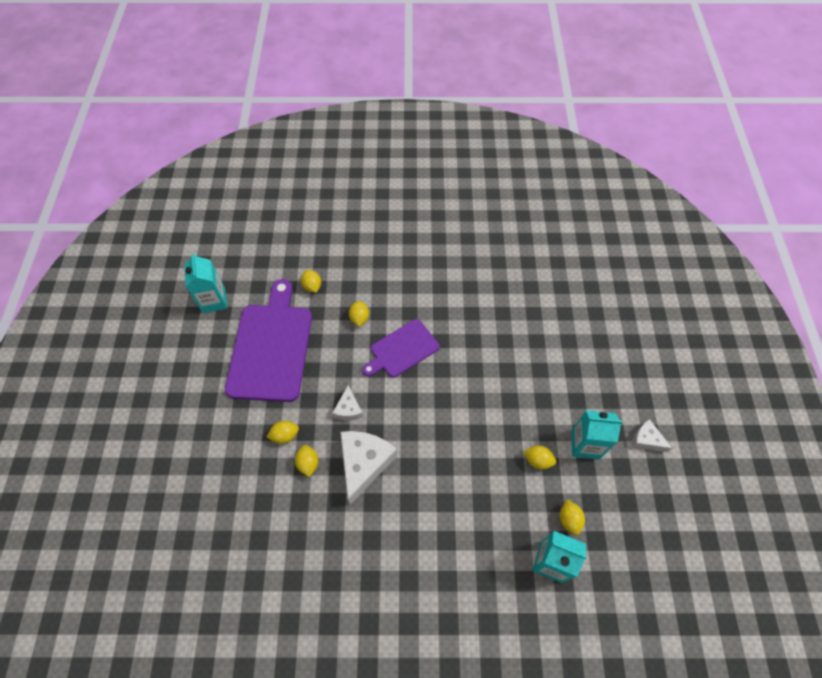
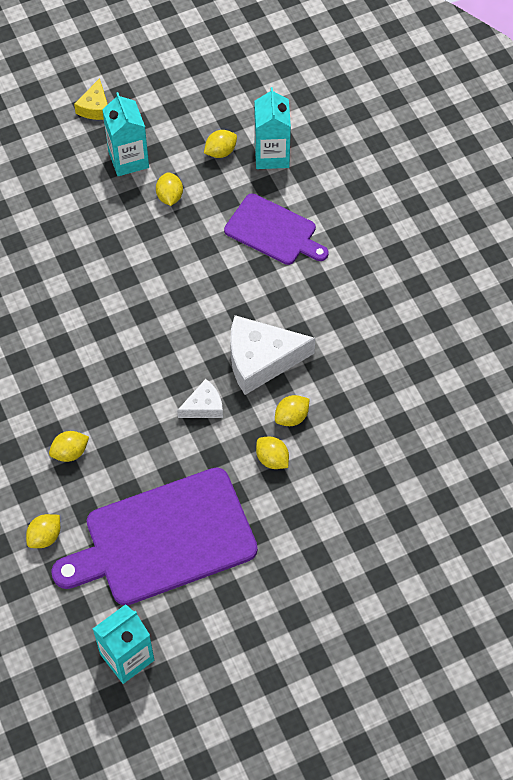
camera: 115 degrees left, 0 degrees up
(402, 349) = (94, 382): purple cutting board -> purple cutting board (273, 231)
(646, 440) = (95, 107): white cheese -> yellow cheese

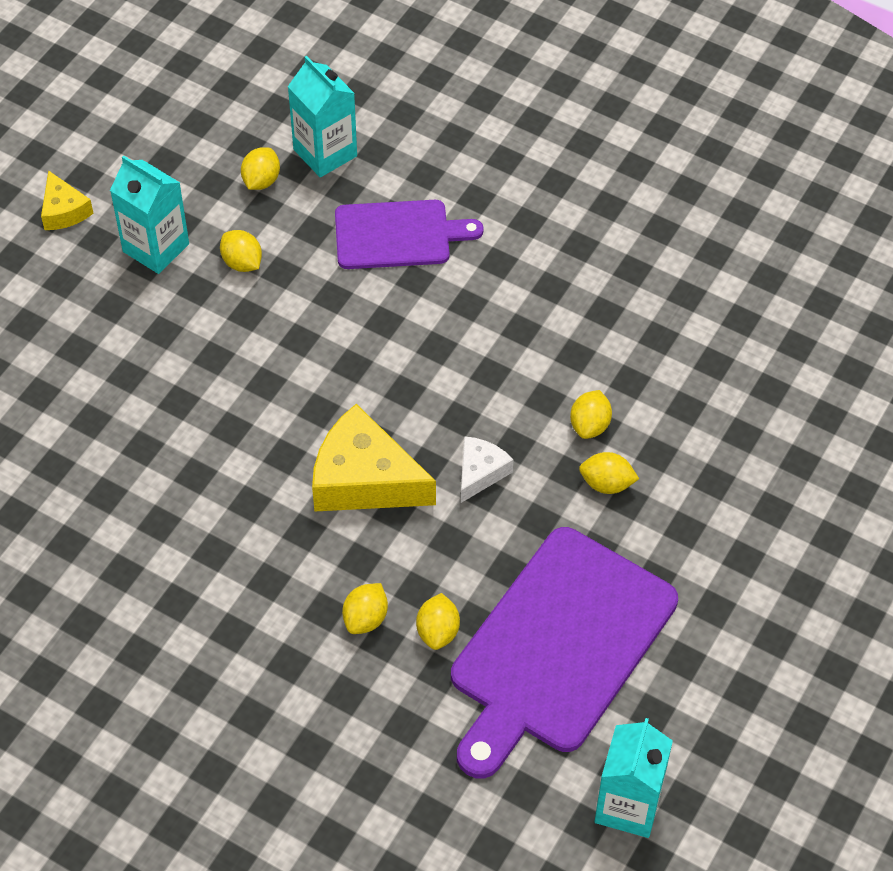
camera: 35 degrees left, 5 degrees down
(45, 537) = (417, 732): yellow lemon -> yellow lemon (438, 631)
(135, 369) = (364, 479): none -> yellow cheese
(261, 360) = (502, 383): white cheese -> none

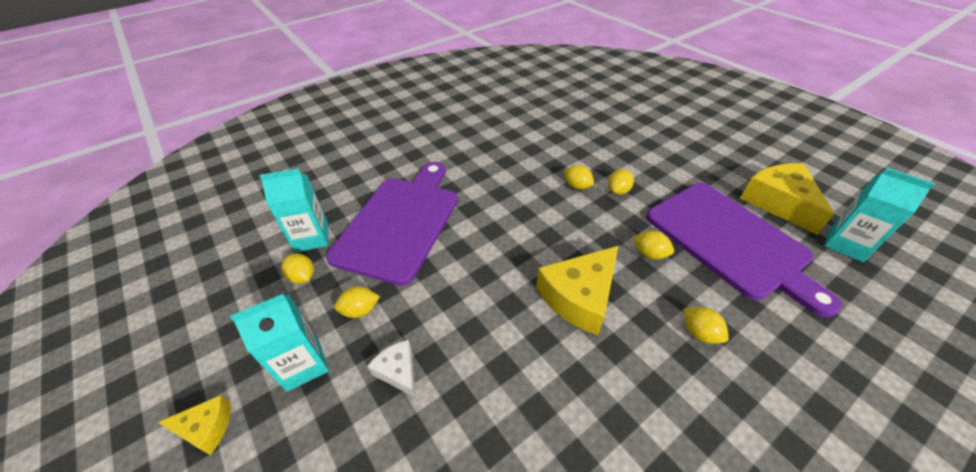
camera: 65 degrees left, 10 degrees down
(398, 235) = (400, 223): purple cutting board -> purple cutting board, size x1.71
(438, 631) = (714, 295): yellow lemon -> yellow lemon (649, 254)
(480, 472) = (593, 238): white cheese -> white cheese (398, 371)
(692, 715) = (778, 202): none -> yellow cheese

